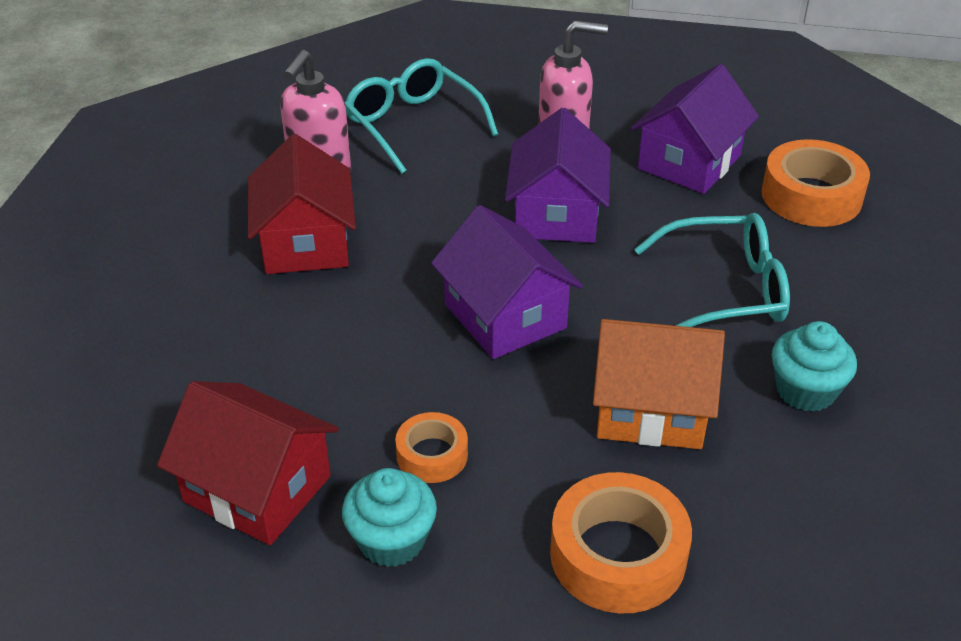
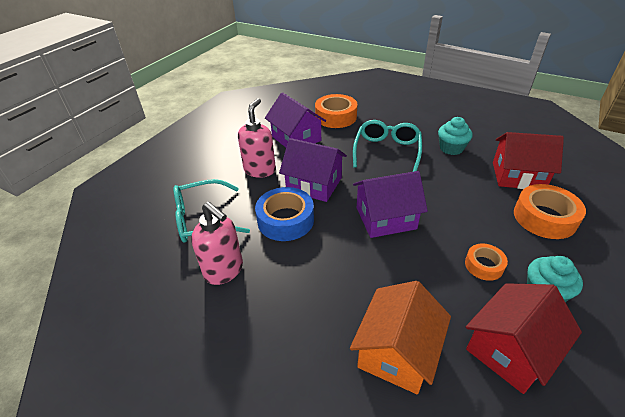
camera: 70 degrees left, 0 degrees up
(305, 243) = (292, 289): red house -> red house (518, 176)
(447, 204) = (285, 220): none -> blue tape
(650, 409) = (457, 188): orange house -> orange house (397, 352)

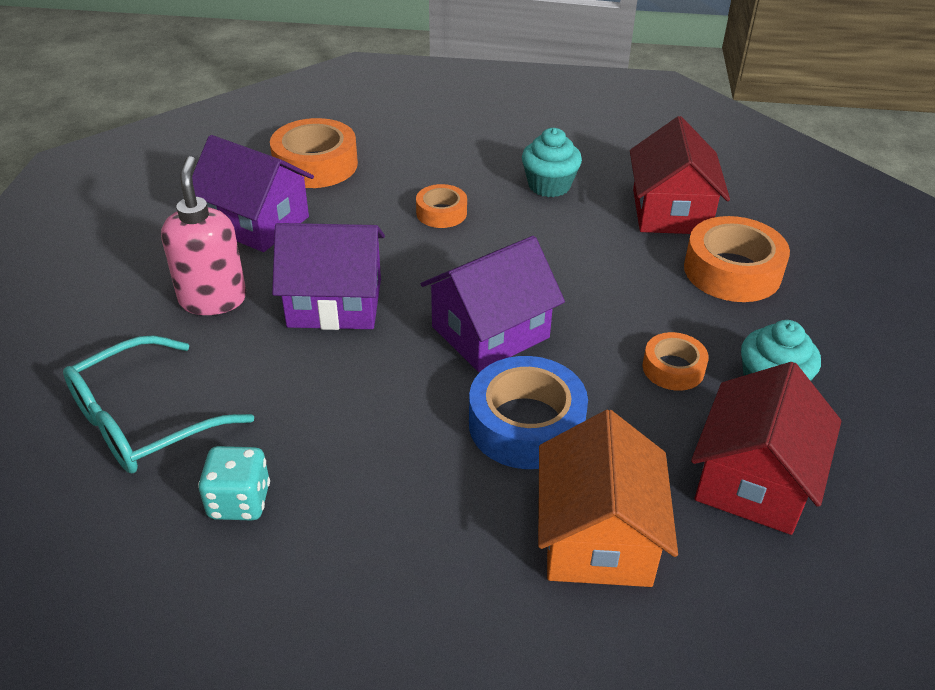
camera: 25 degrees left, 0 degrees up
(224, 270) = (239, 501): pink soap dispenser -> turquoise dice
(285, 220) = (312, 380): blue tape -> blue tape (526, 424)
(387, 151) = (441, 213): turquoise glasses -> orange tape
(518, 176) = (670, 212): red house -> red house turned 75 degrees counterclockwise

